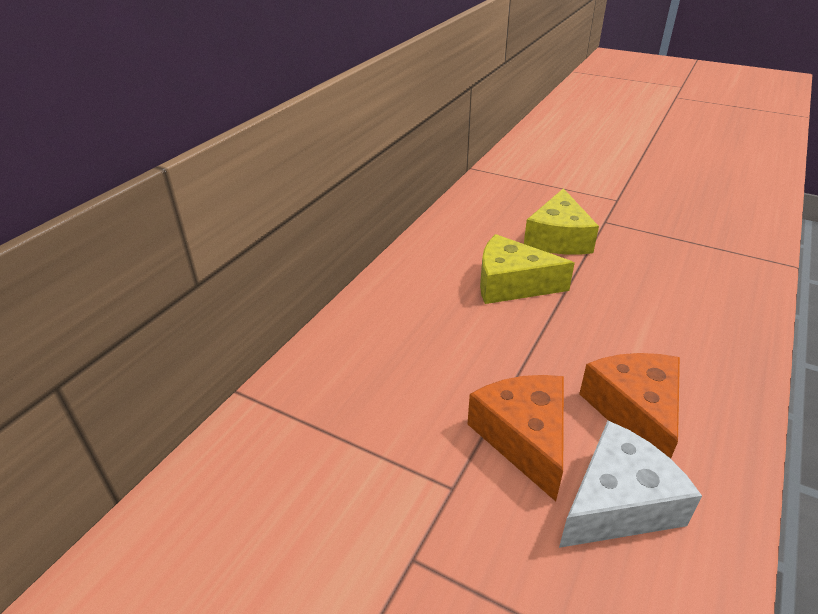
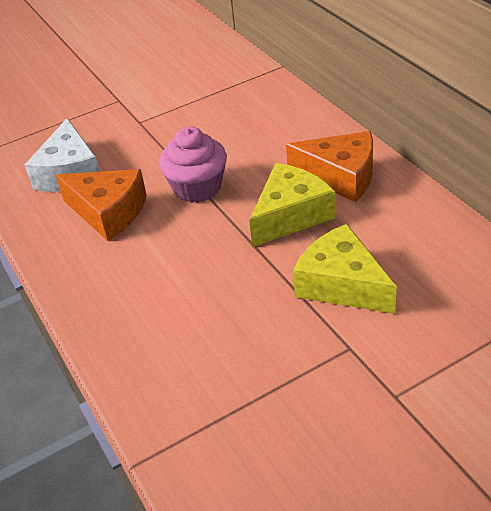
camera: 125 degrees right, 5 degrees up
(524, 438) = (141, 157): orange cheese -> orange cheese (340, 176)
(531, 358) = (197, 188): none -> pink cupcake

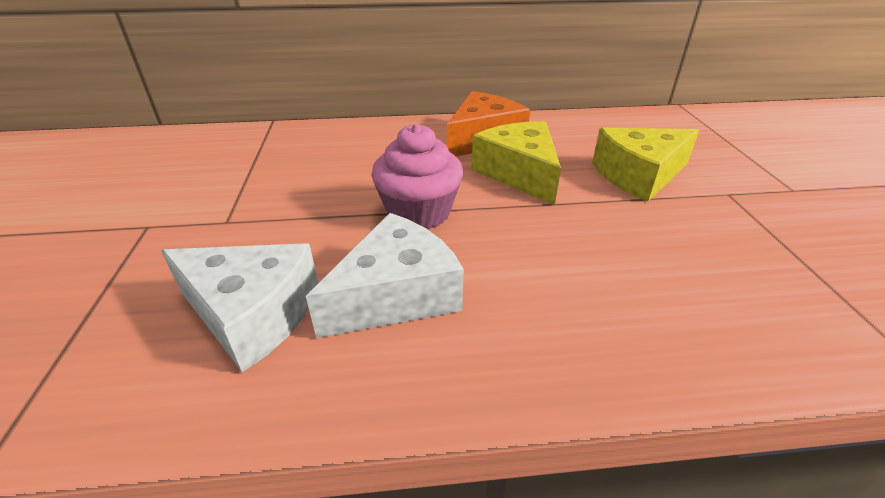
camera: 70 degrees left, 5 degrees down
(108, 212) = (396, 294): orange cheese -> white cheese

